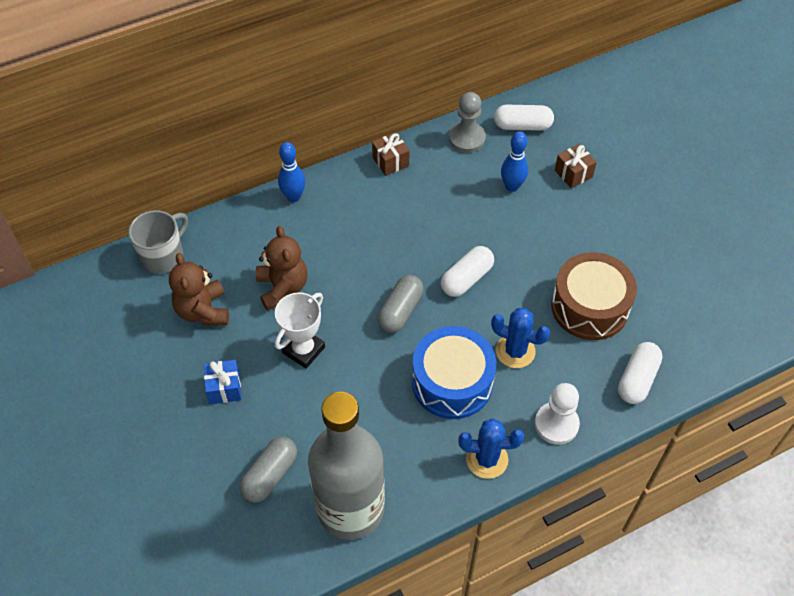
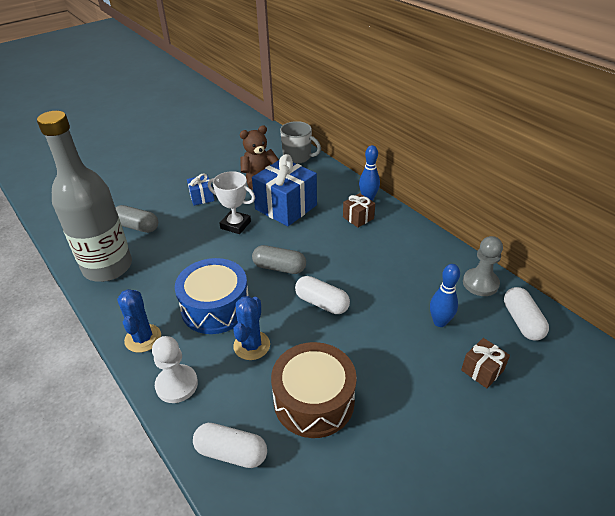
camera: 80 degrees right, 15 degrees down
(282, 288) = (286, 207): brown teddy bear -> blue gift
(390, 161) = (427, 241): brown gift -> brown gift (358, 218)

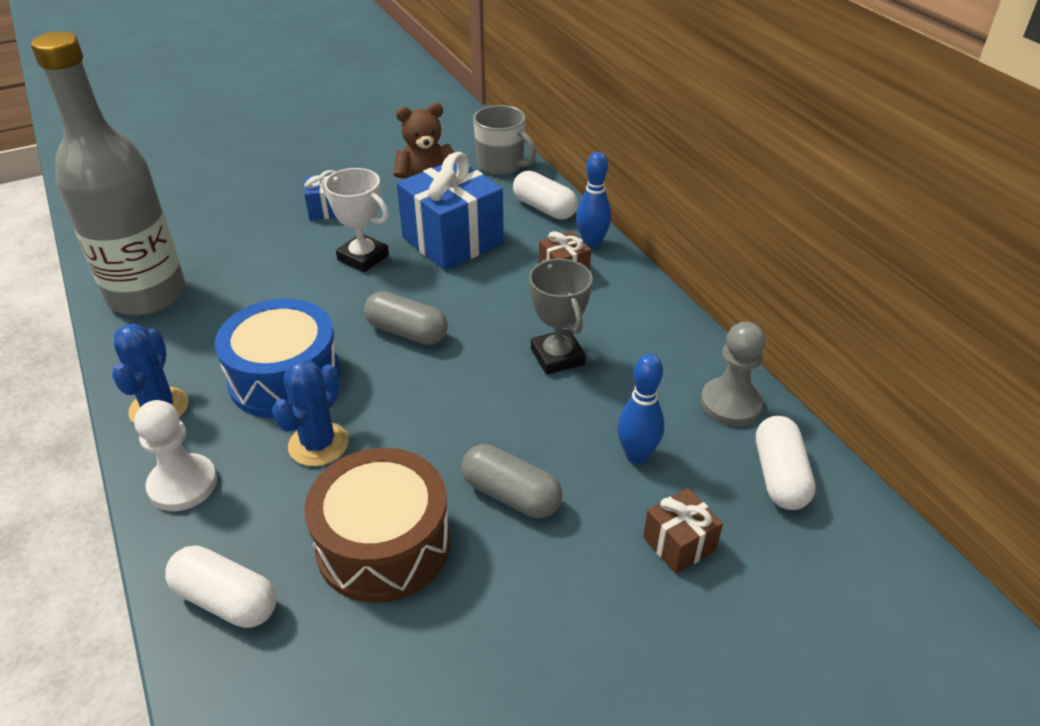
camera: 10 degrees right, 0 degrees up
(137, 227) = (213, 241): grey capsule -> grey capsule (511, 495)
(322, 303) = (454, 396): white capsule -> white capsule (544, 208)
(373, 270) = (557, 357): none -> grey trophy

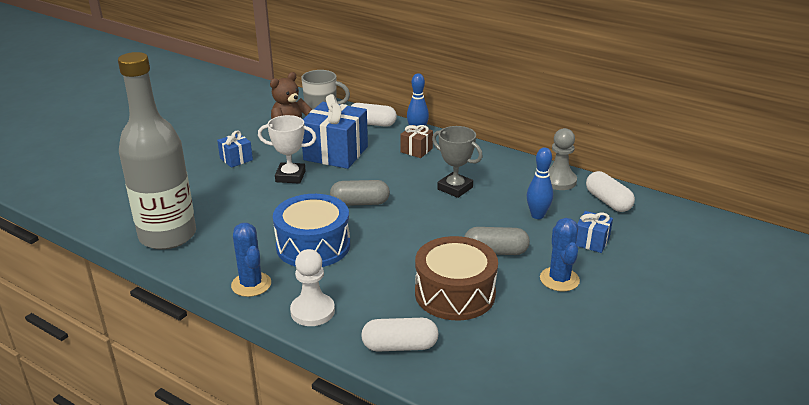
camera: 30 degrees left, 10 degrees down
(318, 444) = (370, 267): blue cactus -> blue cactus (559, 279)
(679, 544) = (591, 241): brown gift -> blue gift

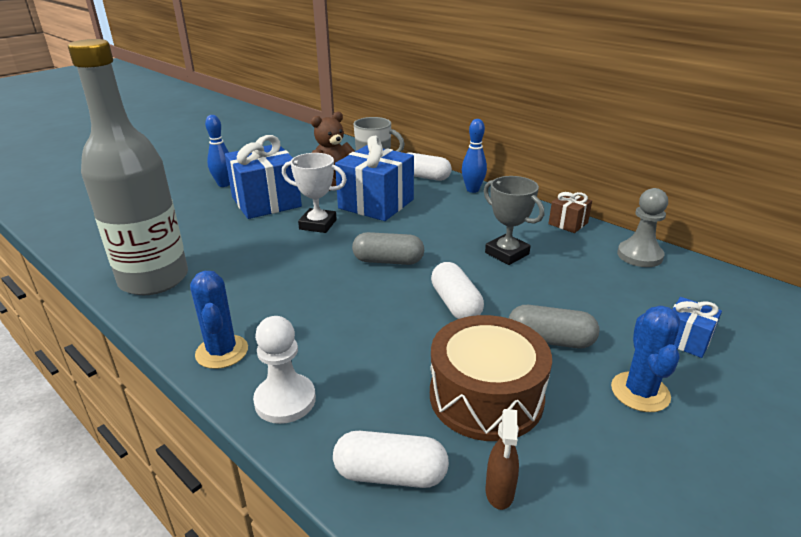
camera: 10 degrees right, 0 degrees up
(236, 159) = (266, 202): blue gift -> blue gift, size x2.05
(313, 245) = (316, 308): blue drum -> none
(416, 150) = (468, 207): brown gift -> brown gift (568, 223)
(472, 347) = (499, 492): none -> brown spray bottle
(537, 215) = (610, 296): blue bowling pin -> blue bowling pin (224, 184)
(608, 201) = (706, 287): white capsule -> white capsule (455, 304)

